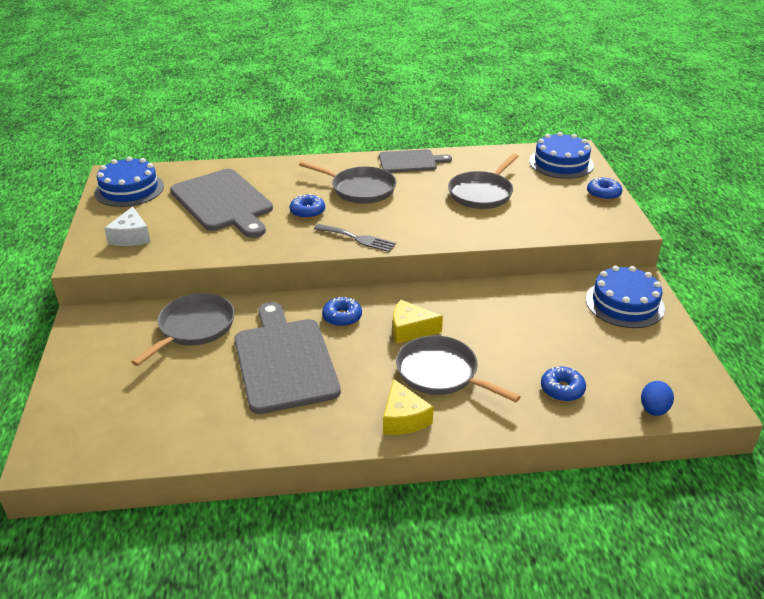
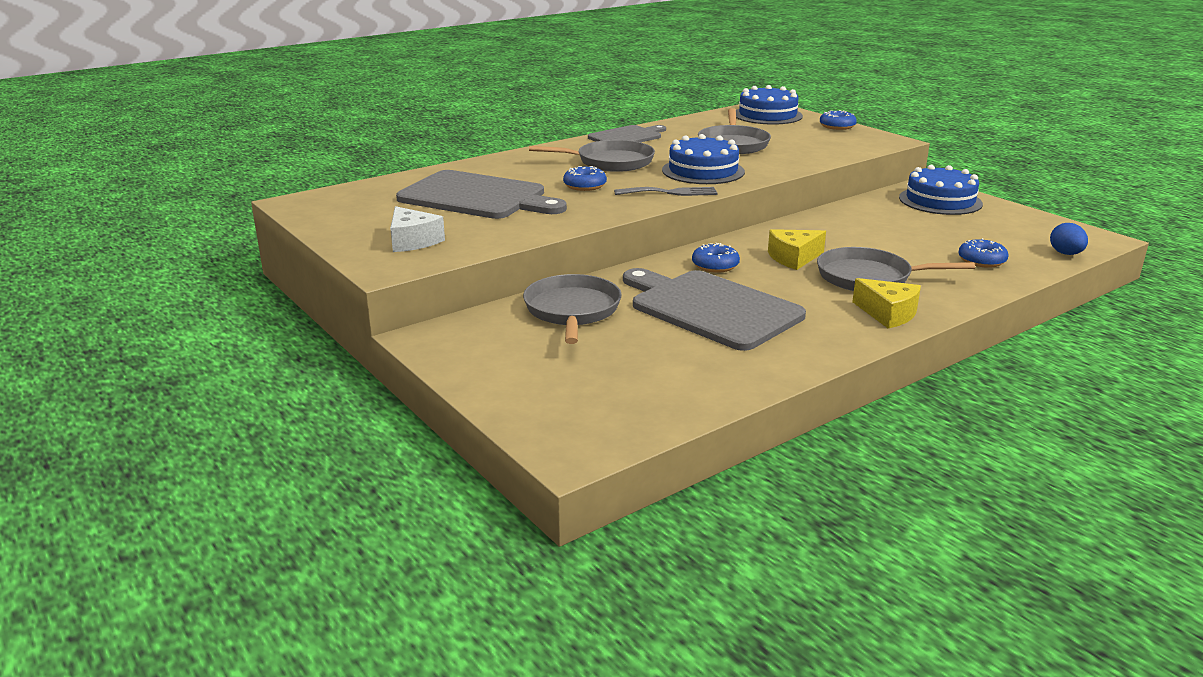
camera: 30 degrees left, 10 degrees down
(129, 189) = (340, 209): blue cake -> blue cake (703, 171)

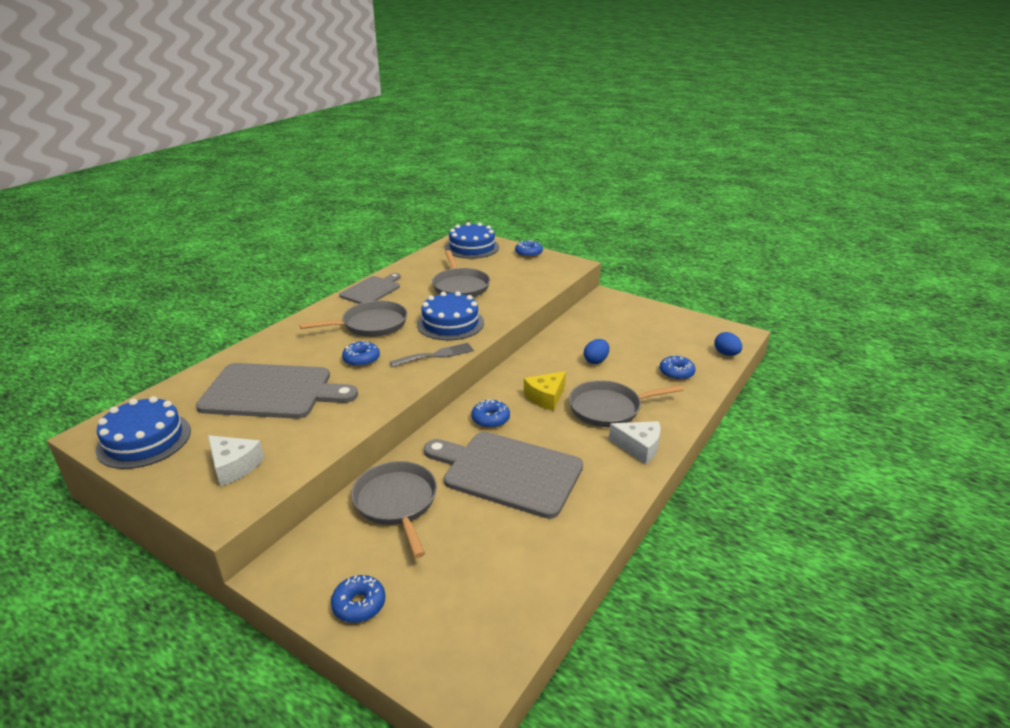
camera: 20 degrees left, 5 degrees up
(494, 373) = (359, 604): none -> blue donut
(877, 237) = (596, 361): none -> blue egg
(888, 314) = (639, 447): yellow cheese -> white cheese
(940, 201) = (621, 312): blue cake -> blue cake (144, 440)

